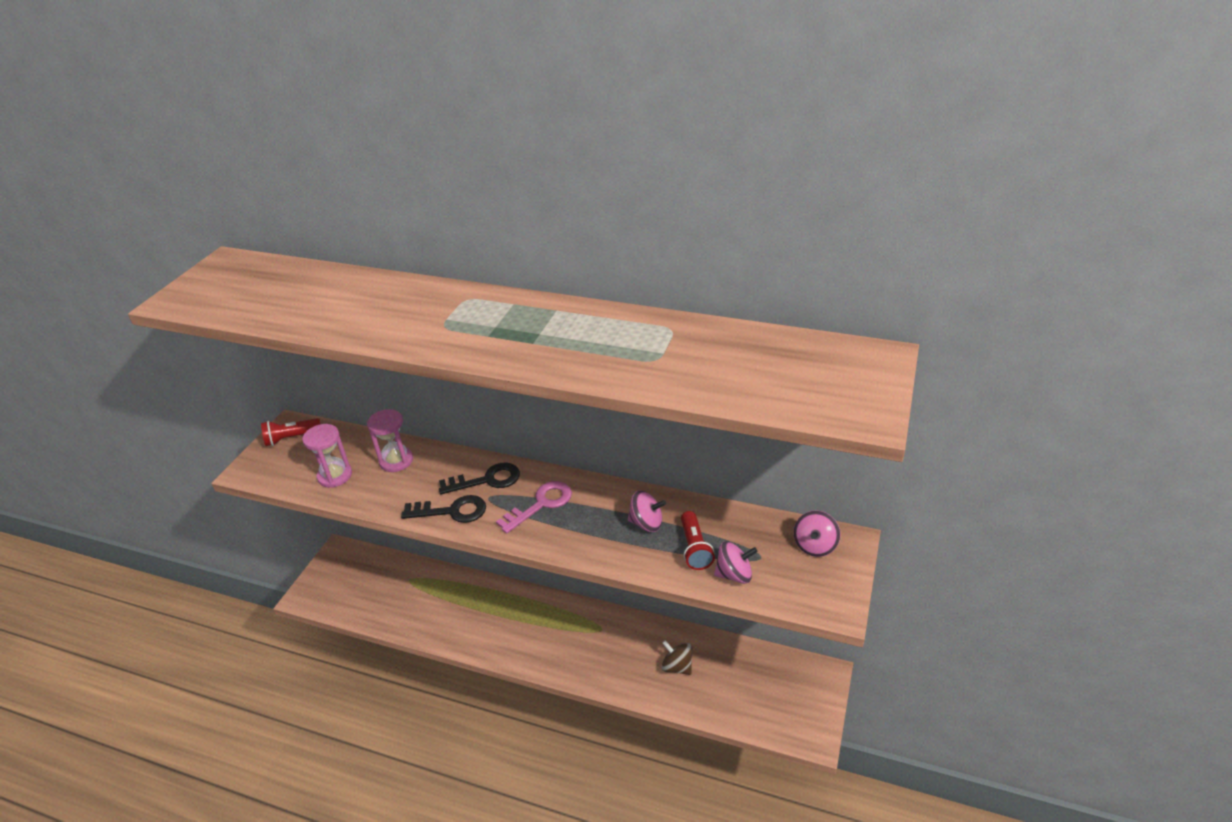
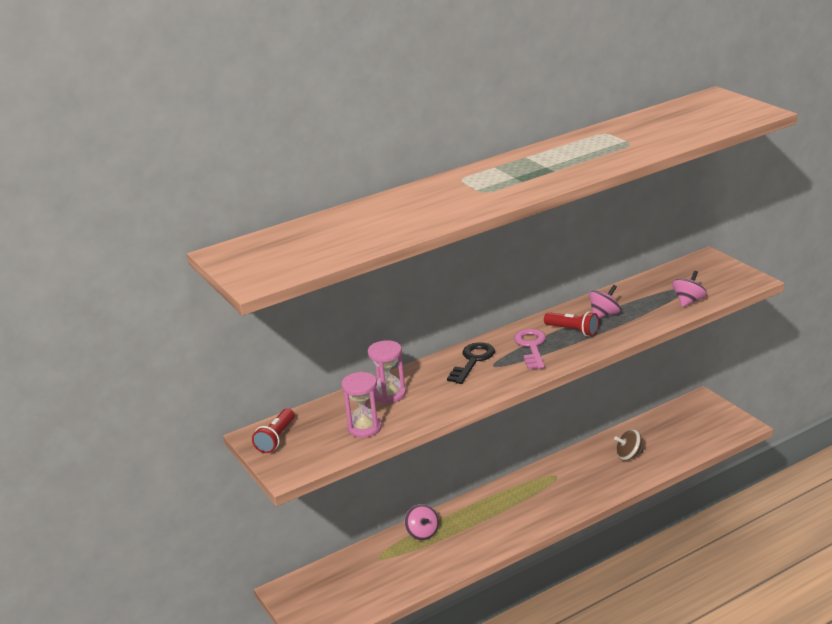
camera: 50 degrees left, 10 degrees down
(452, 511) = (487, 385): black key -> none
(694, 548) = (649, 306): red flashlight -> red flashlight (573, 330)
(815, 545) = (697, 268): pink spinning top -> pink spinning top (422, 533)

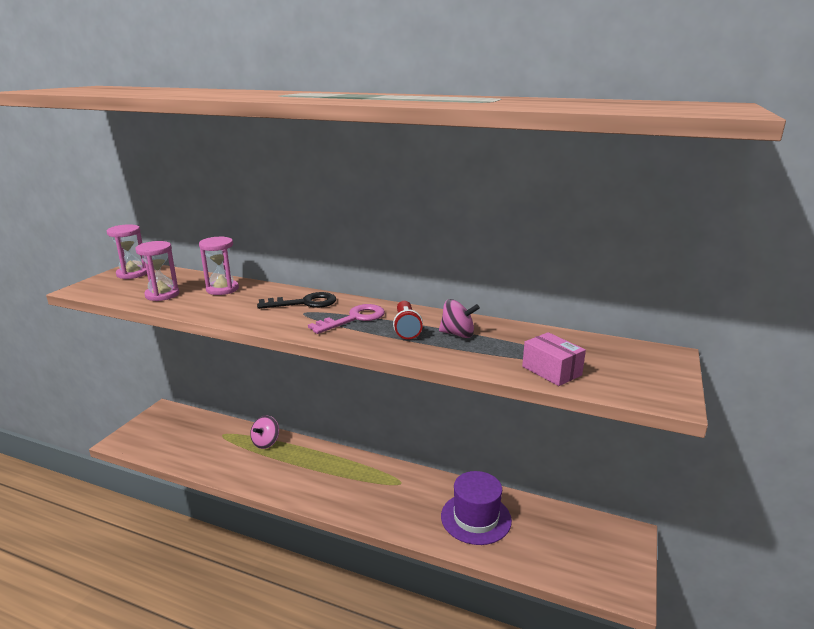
camera: 50 degrees right, 5 degrees down
(276, 439) = (132, 274): red flashlight -> pink hourglass
(629, 455) = (476, 518): brown spinning top -> purple hat
(688, 301) = (551, 371): pink spinning top -> pink box

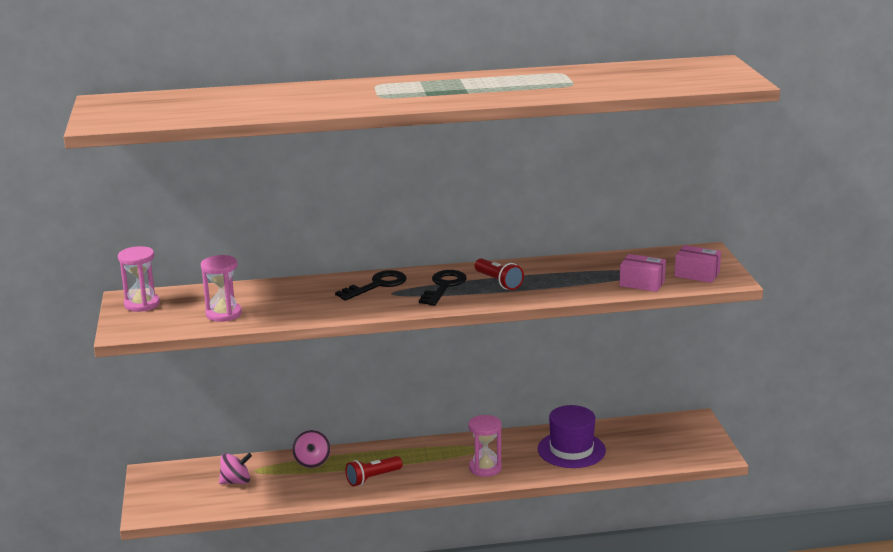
camera: 30 degrees left, 0 degrees up
(222, 289) = (274, 294): pink hourglass -> pink hourglass (485, 468)
(288, 476) = (373, 478): none -> red flashlight
(354, 319) = (444, 286): pink key -> black key
(457, 334) = (544, 276): pink spinning top -> pink spinning top (236, 482)
(630, 379) = (697, 274): none -> pink box

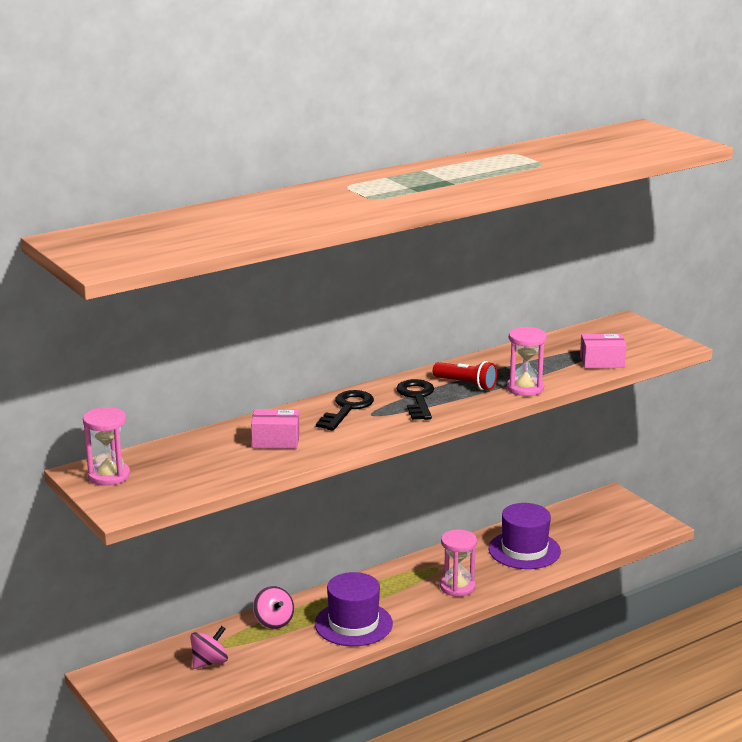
camera: 25 degrees left, 0 degrees up
(223, 314) = (216, 469): pink hourglass -> pink hourglass (525, 388)
(373, 478) = (353, 624): red flashlight -> purple hat
(697, 274) = (641, 345): pink box -> pink box (276, 441)

